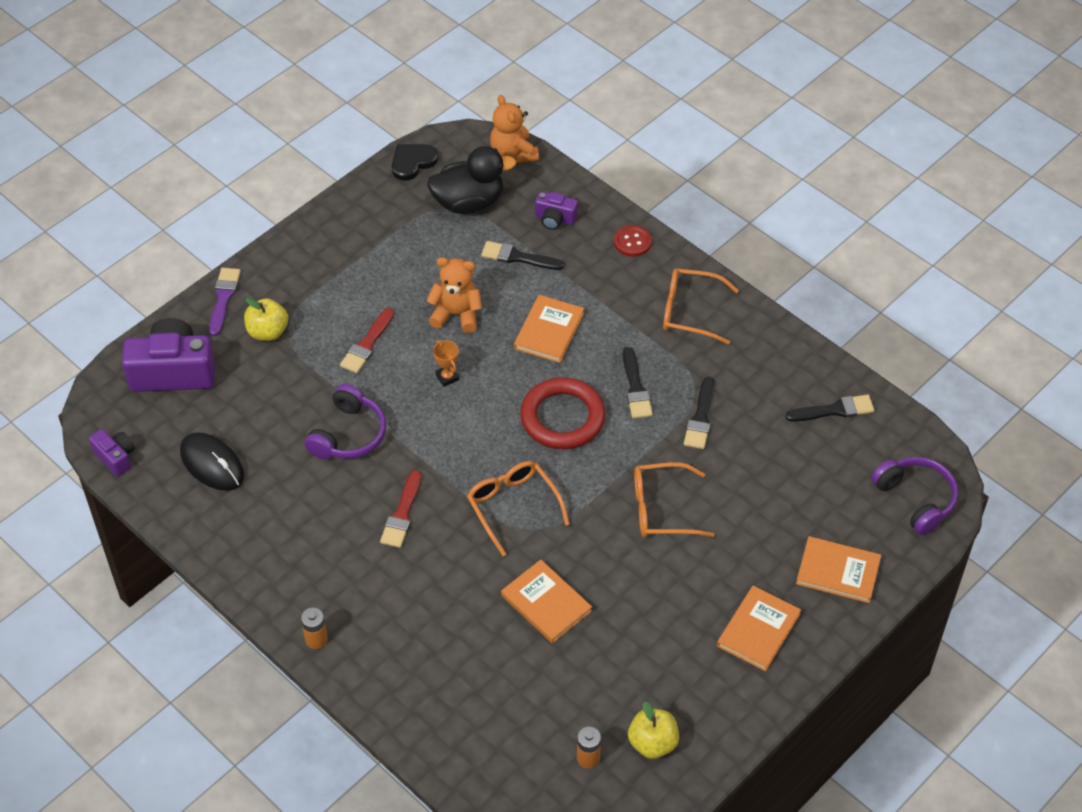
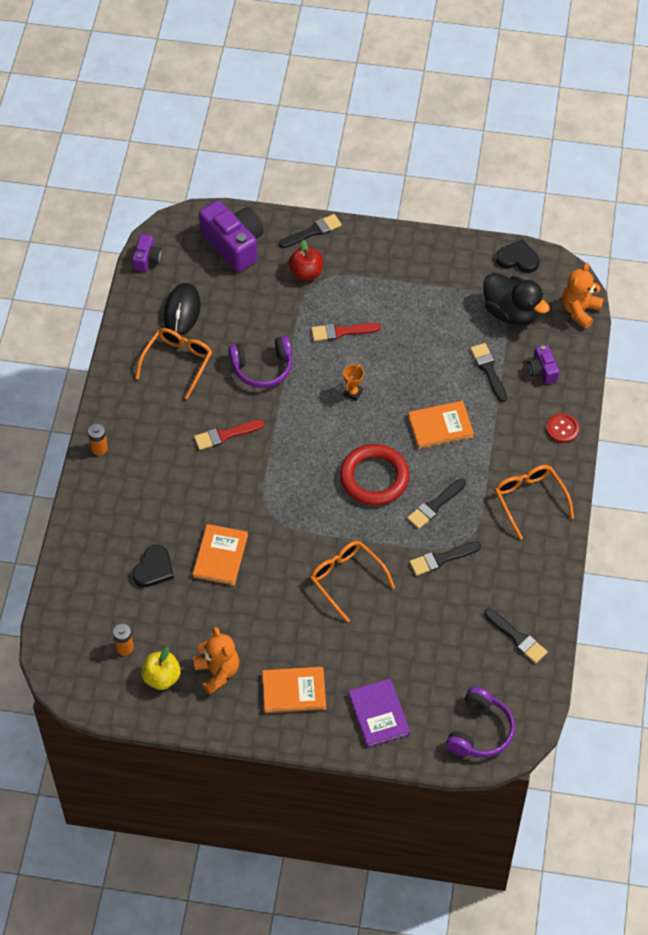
camera: 55 degrees right, 5 degrees up
(223, 298) = (312, 232): purple brush -> black brush
(268, 332) = (306, 272): yellow apple -> red apple
(456, 314) = (409, 365): orange teddy bear -> orange teddy bear (217, 672)
(512, 674) = (154, 569): none -> black heart
(513, 507) = (280, 493): orange glasses -> orange glasses (177, 362)
(838, 571) = (379, 714): orange book -> purple book

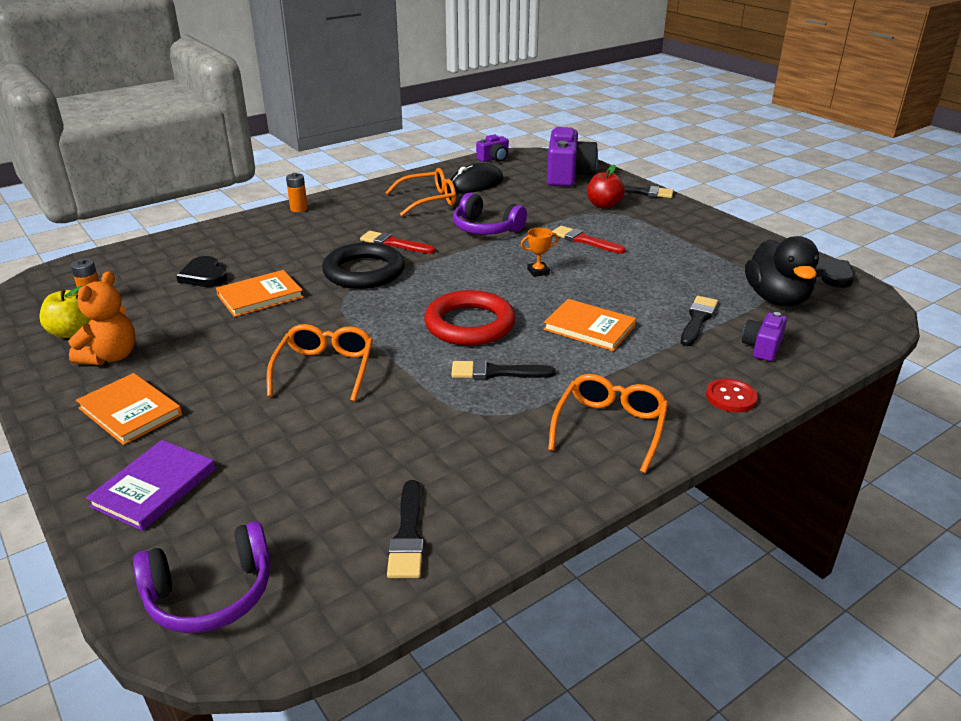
camera: 45 degrees right, 25 degrees down
(154, 569) = (204, 275): black heart -> black heart turned 75 degrees clockwise
(248, 480) = (364, 272): none -> black ring
(441, 559) = (438, 412): black brush -> none
(579, 310) = (865, 331): orange teddy bear -> none

